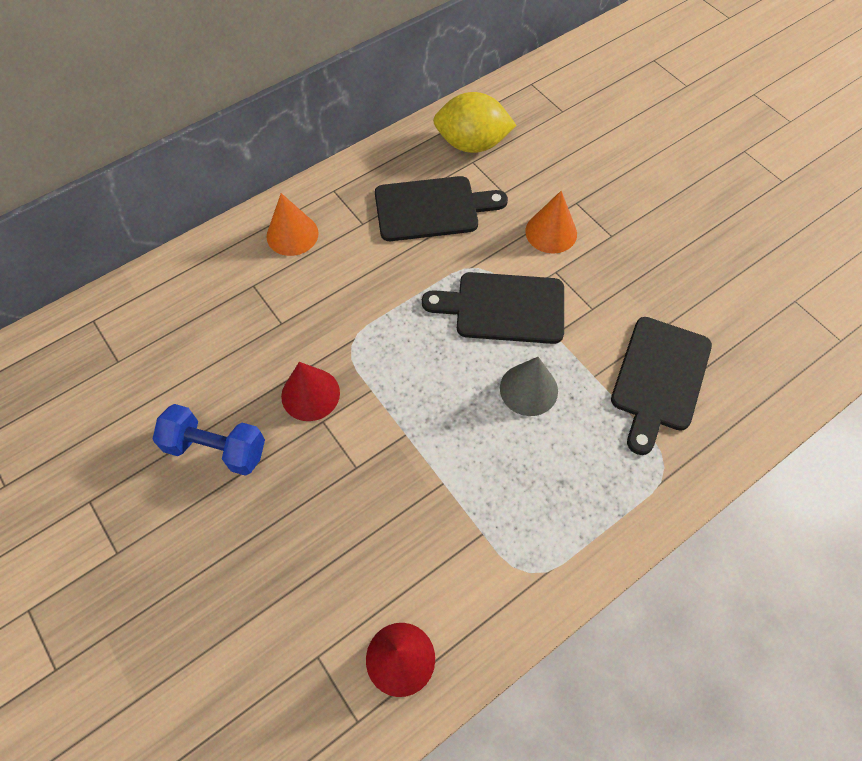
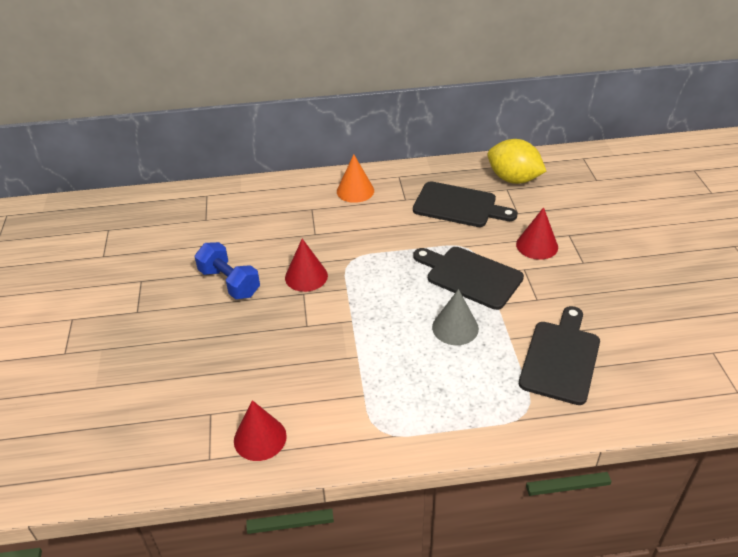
camera: 30 degrees right, 20 degrees down
(551, 232) = (537, 245): orange cone -> red cone
(659, 378) = (560, 358): black cutting board -> black cutting board turned 150 degrees clockwise

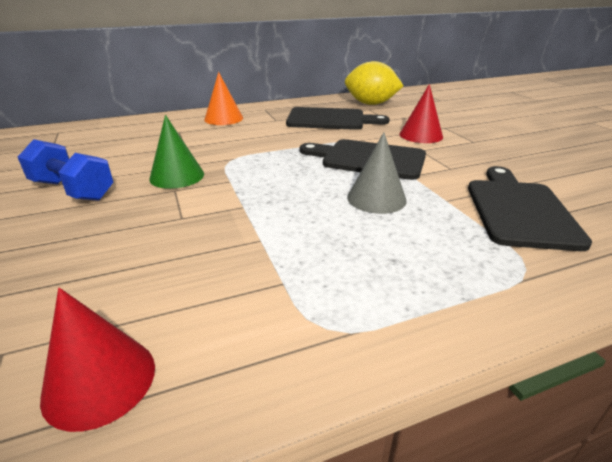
camera: 15 degrees left, 10 degrees down
(306, 276) = (177, 176): red cone -> green cone

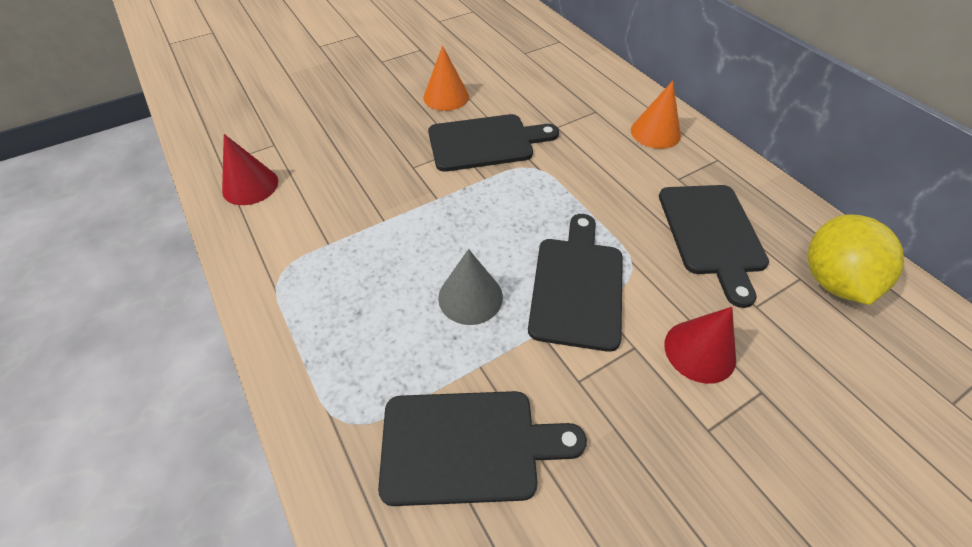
camera: 80 degrees right, 20 degrees up
(73, 190) = (446, 97): blue dumbbell -> orange cone
(177, 176) = (485, 142): green cone -> black cutting board

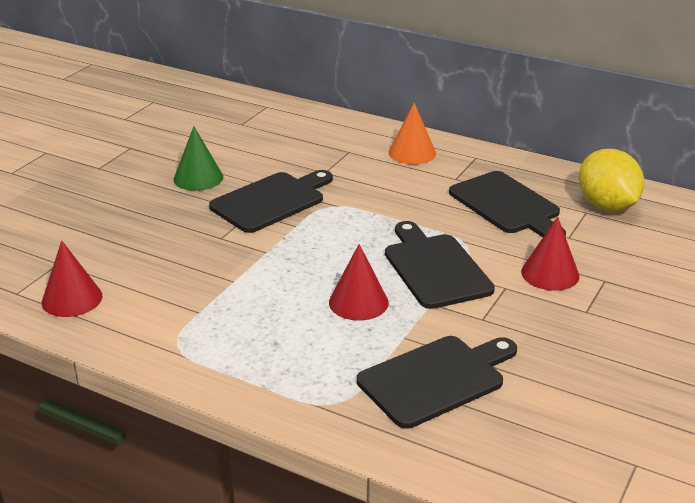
camera: 30 degrees left, 20 degrees down
(446, 97) = (198, 178): orange cone -> green cone
(470, 297) = (358, 302): grey cone -> red cone

